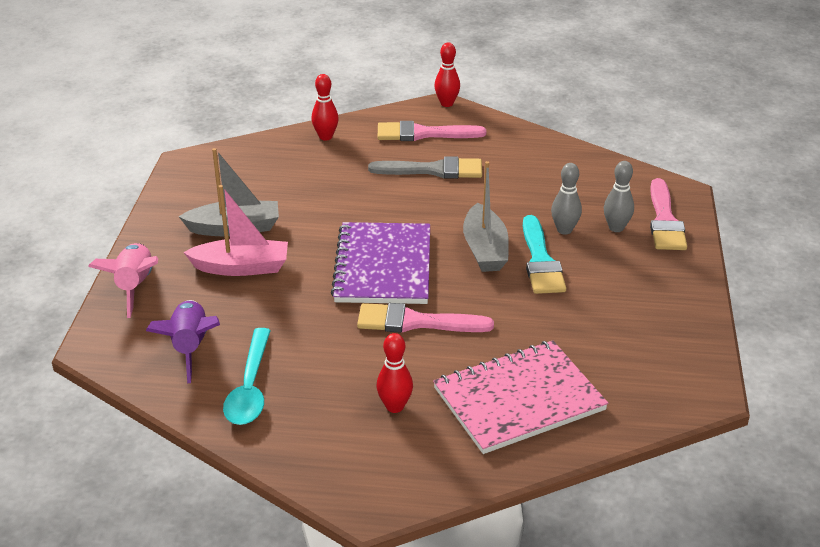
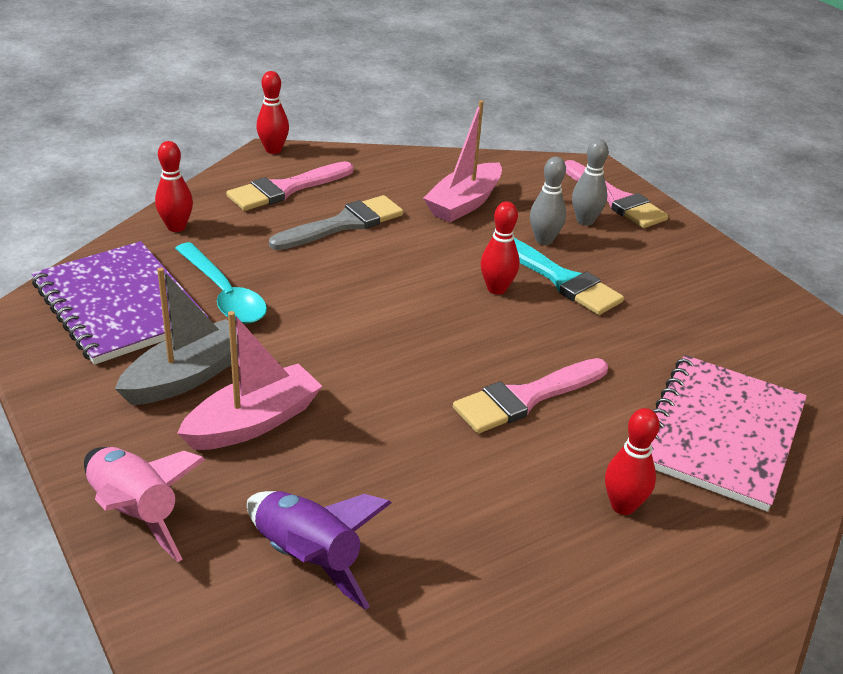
camera: 40 degrees left, 0 degrees up
(250, 387) = (443, 571): turquoise spoon -> turquoise spoon (224, 294)
(383, 266) = (417, 349): purple notebook -> purple notebook (119, 305)
(485, 249) = (496, 289): grey boat -> red bowling pin
(537, 184) = (464, 203): none -> pink boat

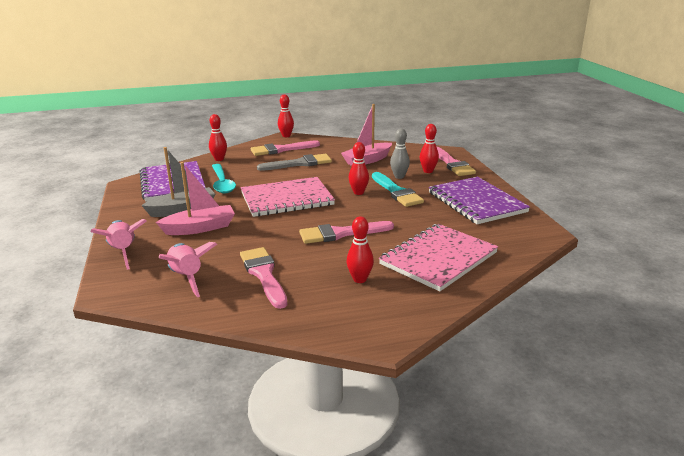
camera: 20 degrees right, 10 degrees down
(308, 558) = (186, 277): purple rocket -> pink rocket
(375, 321) = (287, 199): none -> pink notebook
(449, 525) = (263, 274): none -> pink brush
(585, 221) = (428, 171): grey bowling pin -> red bowling pin
(705, 289) = (476, 202): none -> purple notebook

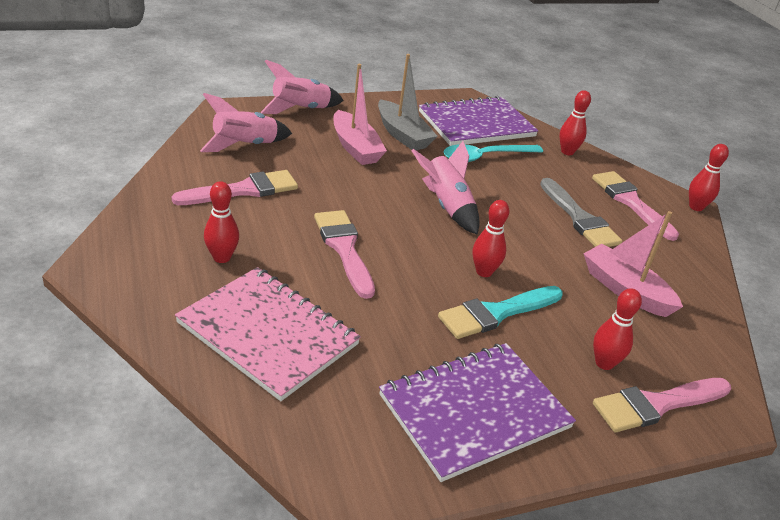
camera: 80 degrees right, 10 degrees up
(287, 199) = (446, 206): pink notebook -> pink rocket
(399, 176) = (564, 322): grey bowling pin -> none

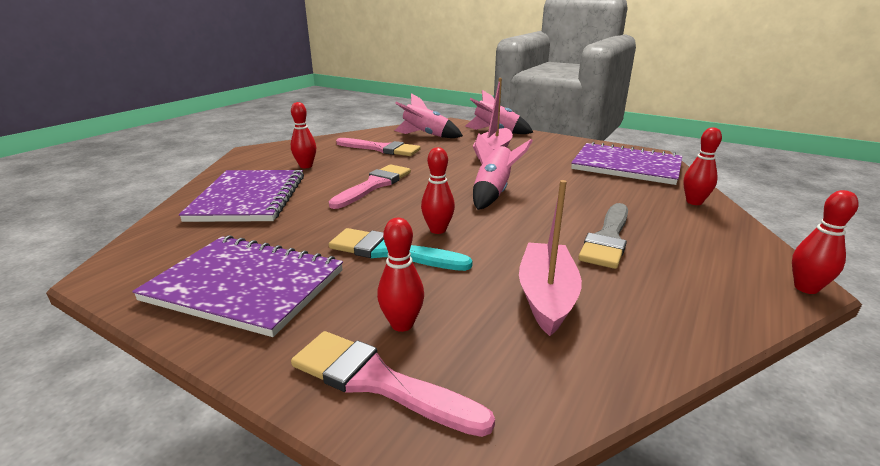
camera: 55 degrees right, 10 degrees down
(268, 334) = (249, 198): pink notebook -> purple notebook
(402, 135) = (544, 156): grey boat -> none
(485, 157) = (592, 182): turquoise spoon -> none
(630, 202) = (702, 251): pink brush -> none

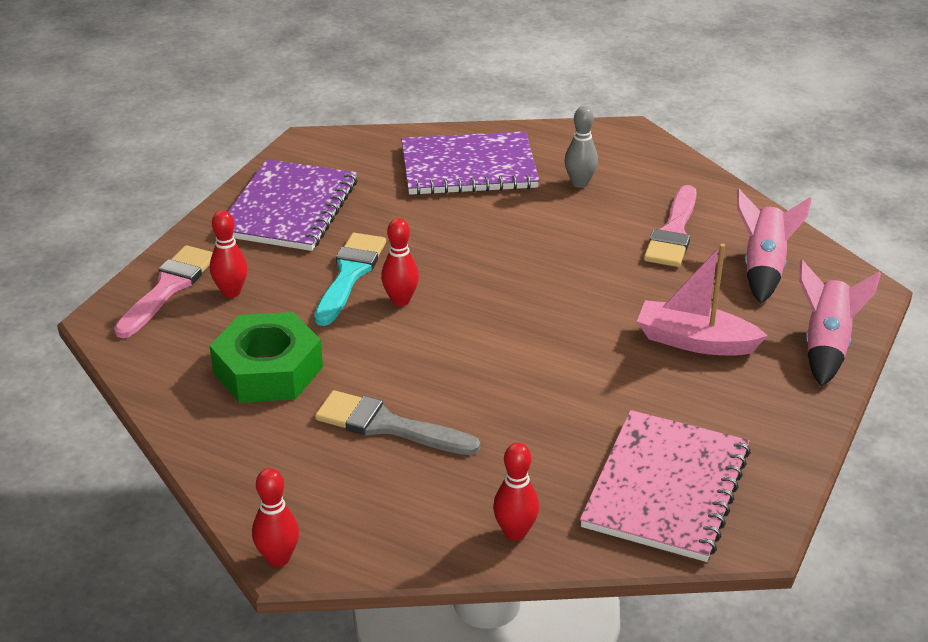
camera: 85 degrees right, 10 degrees up
(306, 166) = (580, 183): red bowling pin -> grey bowling pin
(374, 185) = (523, 244): pink brush -> none
(493, 192) = (517, 340): pink rocket -> none
(546, 296) = (268, 370): pink boat -> green nut
(626, 166) = (666, 488): purple notebook -> pink notebook

